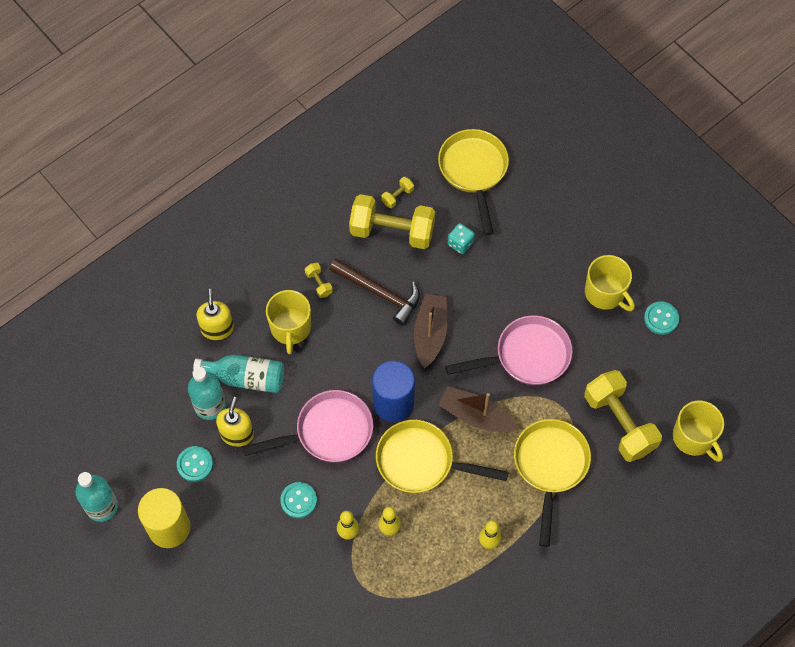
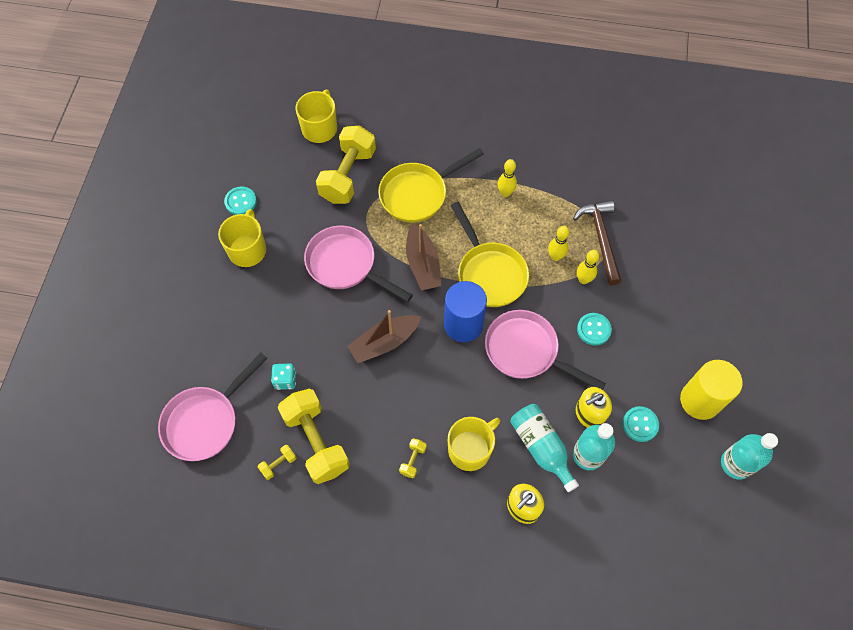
camera: 130 degrees left, 0 degrees up
(379, 293) = (381, 406): brown hammer -> brown hammer (601, 239)
(397, 196) = (278, 464): yellow dumbbell -> yellow dumbbell turned 45 degrees counterclockwise
(474, 171) = (205, 421): yellow pan -> pink pan

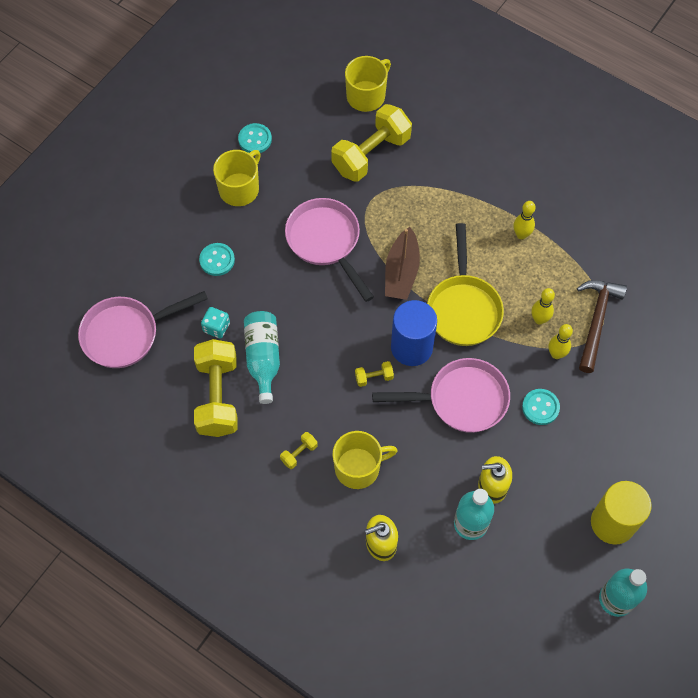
camera: 25 degrees right, 0 degrees up
(278, 464) = (173, 401): yellow dumbbell -> yellow dumbbell (374, 377)
(384, 342) = (326, 332): brown boat -> none
(418, 194) = (431, 200): yellow pan -> none
(526, 351) = (461, 399): pink pan -> pink pan turned 120 degrees clockwise
(541, 447) = (428, 496): turquoise bottle -> turquoise bottle (263, 358)
(640, 424) = (538, 518): turquoise button -> turquoise button (217, 260)

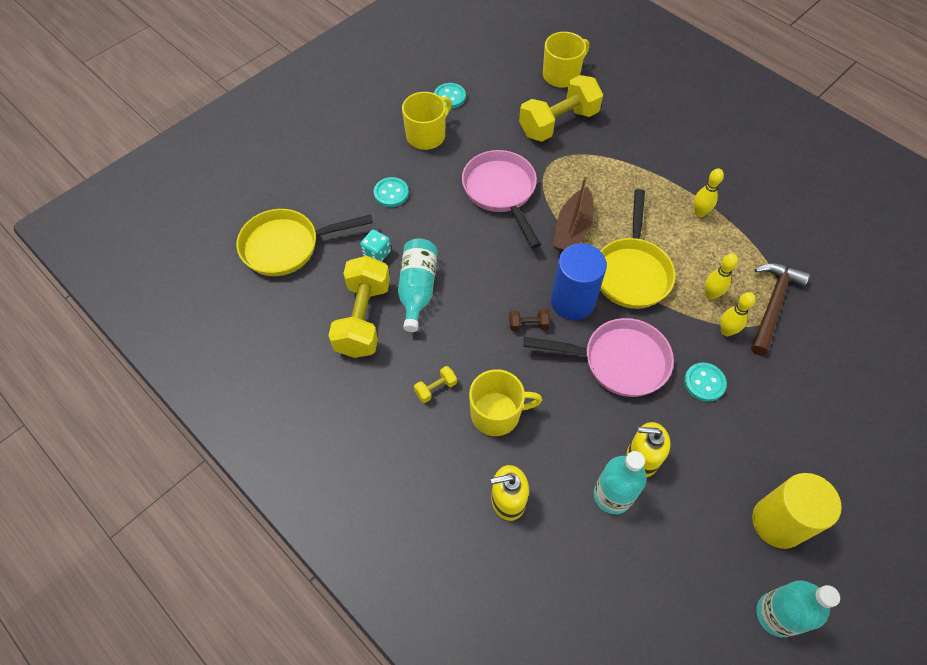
camera: 10 degrees right, 5 degrees down
(126, 334) = (287, 246): pink pan -> yellow pan
(374, 377) = (528, 325): yellow dumbbell -> brown dumbbell

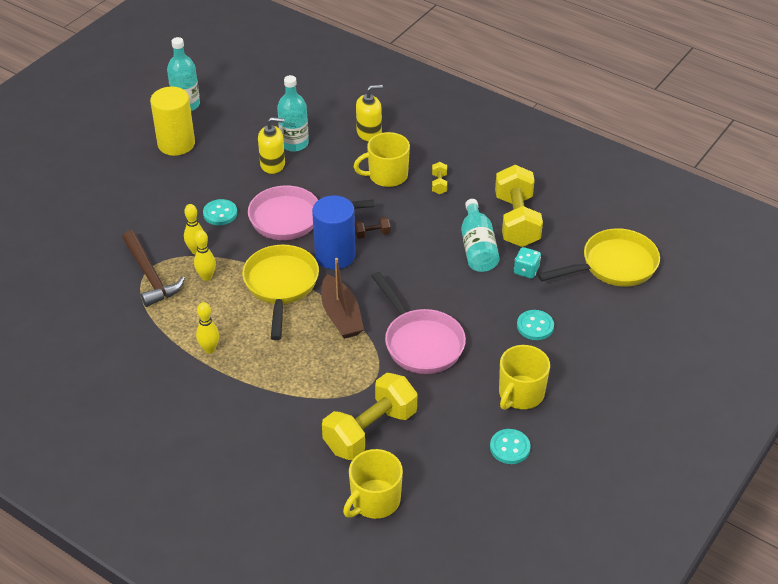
camera: 170 degrees right, 15 degrees down
(435, 388) = (439, 184): yellow dumbbell -> yellow dumbbell turned 45 degrees counterclockwise
(572, 229) = (341, 316): brown boat -> brown boat turned 150 degrees clockwise
(772, 305) = (150, 275): brown hammer -> brown hammer turned 45 degrees counterclockwise

